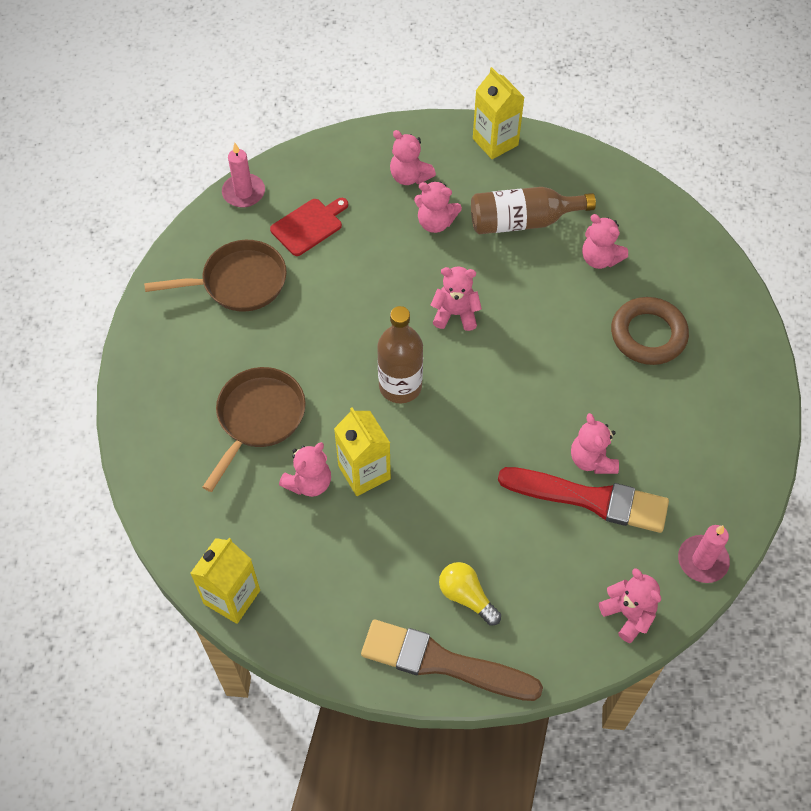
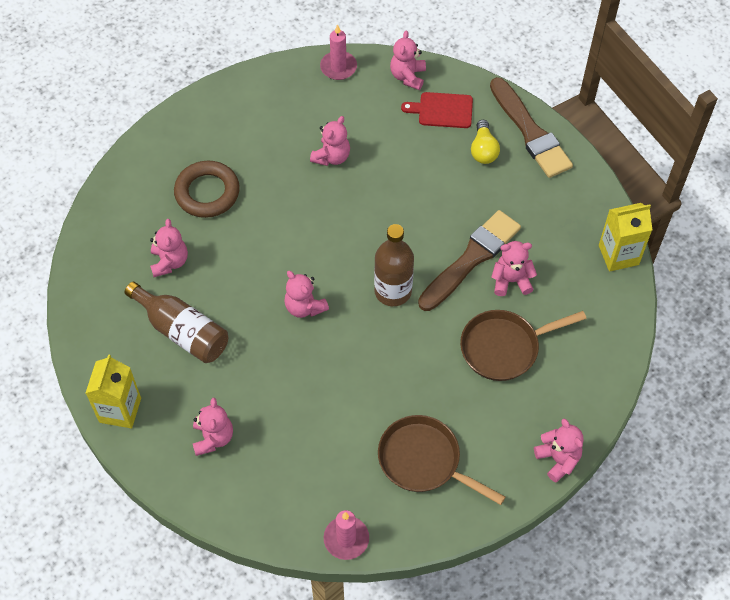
camera: 135 degrees left, 0 degrees up
(309, 225) = (328, 463): red cutting board -> red cutting board (442, 110)
(364, 472) = (471, 259): yellow carton -> brown brush
(435, 222) = (239, 384): pink teddy bear -> pink teddy bear (558, 459)
(590, 499) = (358, 139): red brush -> none

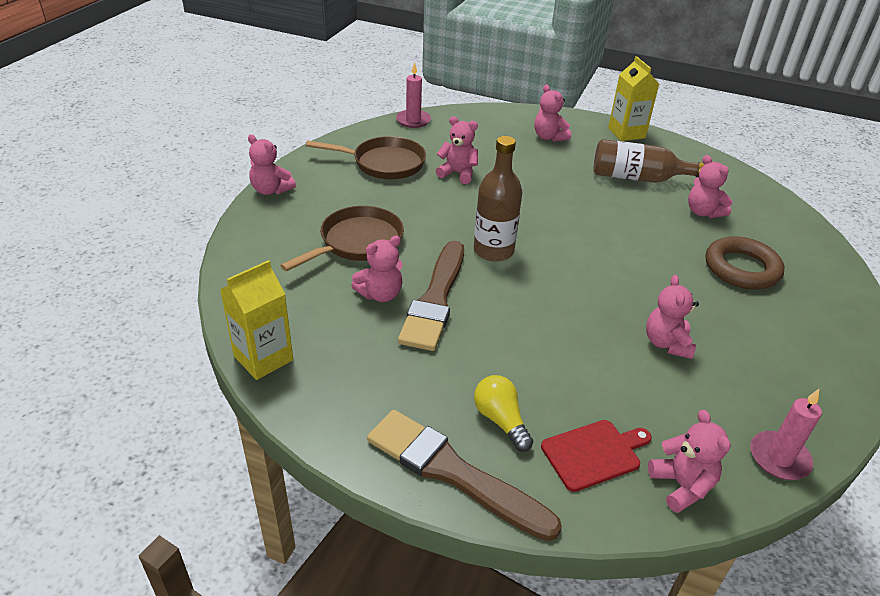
camera: 150 degrees right, 20 degrees down
(304, 307) = (560, 218): pink teddy bear -> pink teddy bear (458, 173)

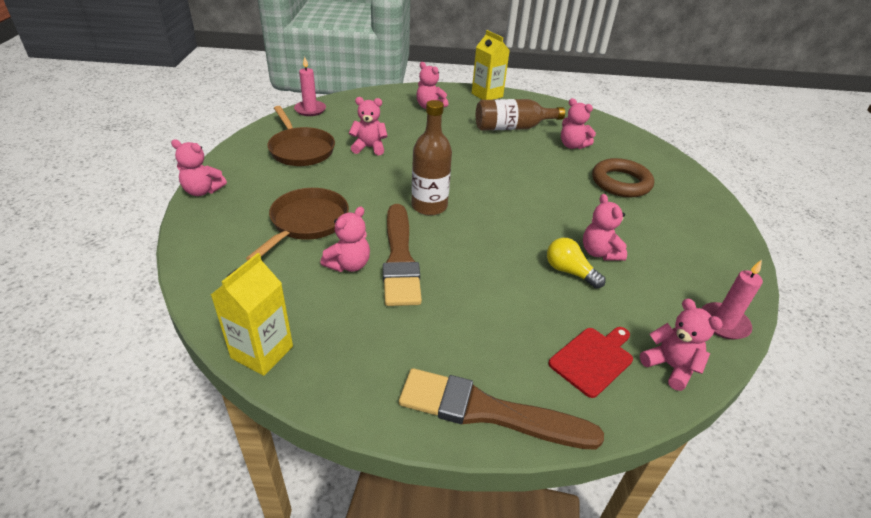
camera: 20 degrees left, 0 degrees up
(384, 163) = (300, 149): brown pan -> brown pan turned 75 degrees clockwise
(501, 420) = (505, 351): yellow light bulb -> yellow light bulb (569, 272)

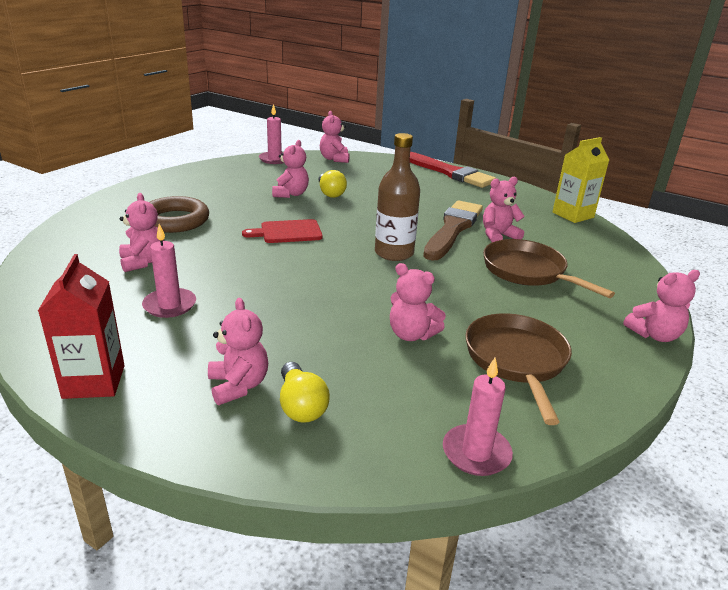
camera: 150 degrees left, 10 degrees down
(202, 191) = (654, 335): pink teddy bear -> pink teddy bear turned 120 degrees clockwise
(307, 223) = (528, 272): brown pan -> brown pan turned 90 degrees clockwise
(396, 107) = (301, 405): none -> yellow light bulb
(487, 95) = (94, 381): yellow carton -> red carton
(488, 411) = (449, 172): brown brush -> red brush
(512, 128) = (170, 305): brown bottle -> pink candle
(593, 359) = (372, 169): red cutting board -> red cutting board (287, 232)

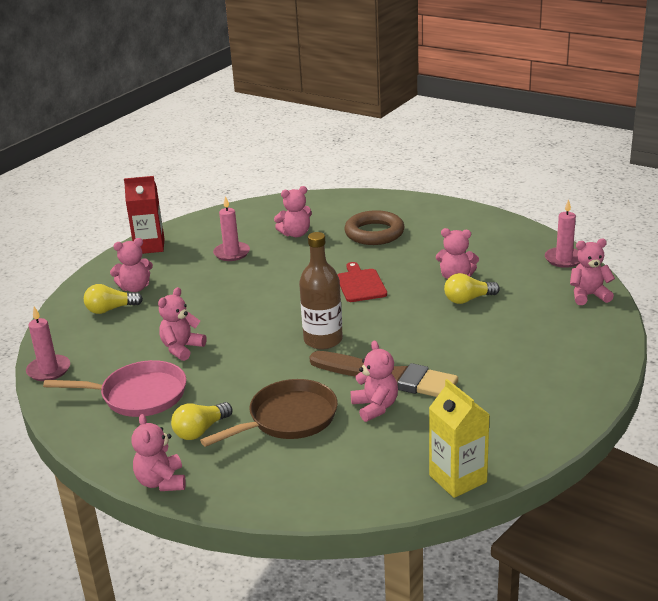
camera: 95 degrees right, 0 degrees up
(449, 172) = (585, 382): red brush -> none
(516, 360) = (138, 395): brown pan -> pink pan
(564, 316) = (200, 430): none -> yellow light bulb

